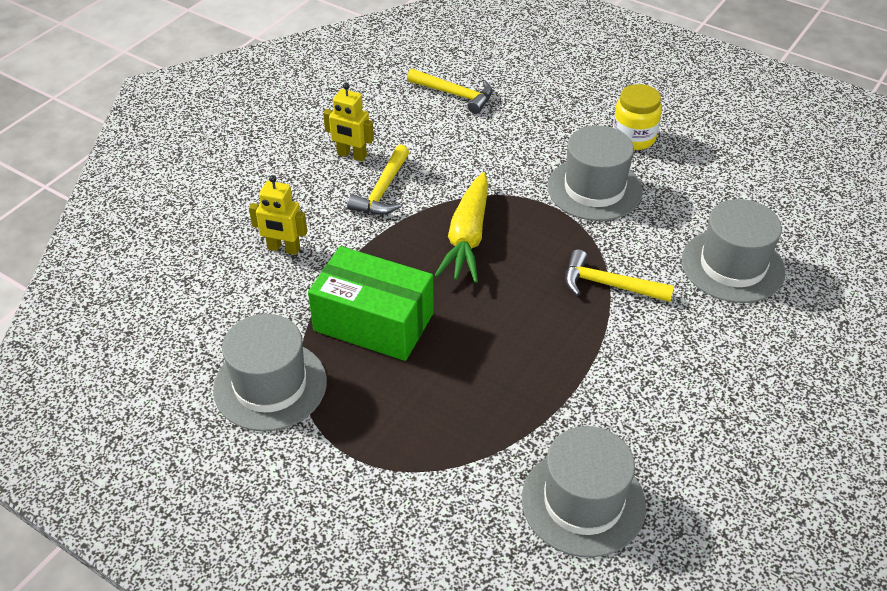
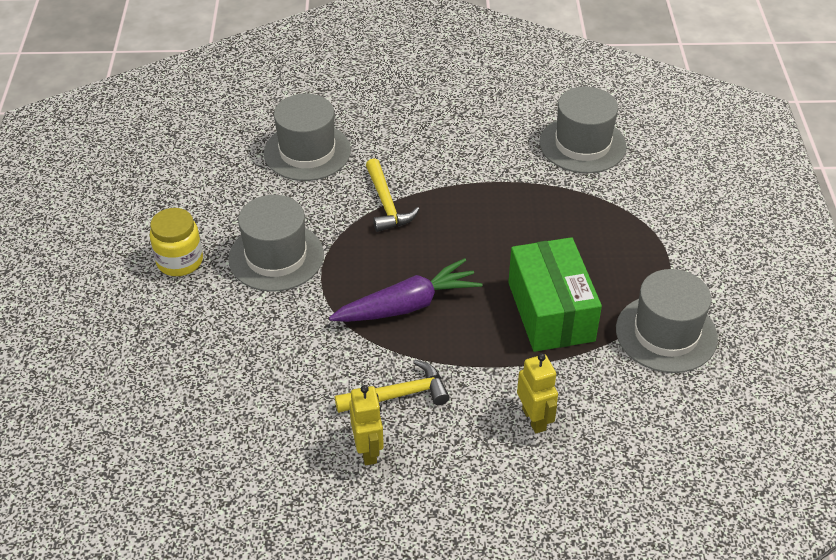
camera: 125 degrees left, 0 degrees up
(455, 95) = (200, 423): yellow hammer -> none
(467, 237) = (407, 305): yellow carrot -> purple carrot

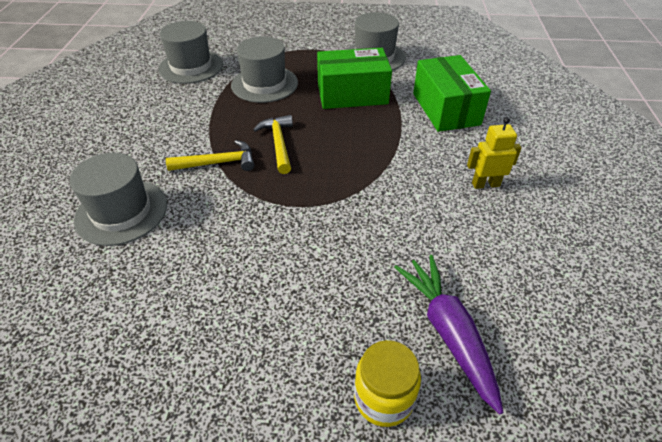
camera: 85 degrees left, 0 degrees up
(180, 261) = (253, 318): yellow jar -> yellow jar (383, 398)
(276, 257) = (265, 236): grey hat -> grey hat (264, 84)
(398, 395) = (430, 166): yellow hammer -> yellow hammer (278, 144)
(407, 305) = (339, 157): purple carrot -> purple carrot (448, 332)
(534, 419) = (446, 109): yellow robot -> green box

